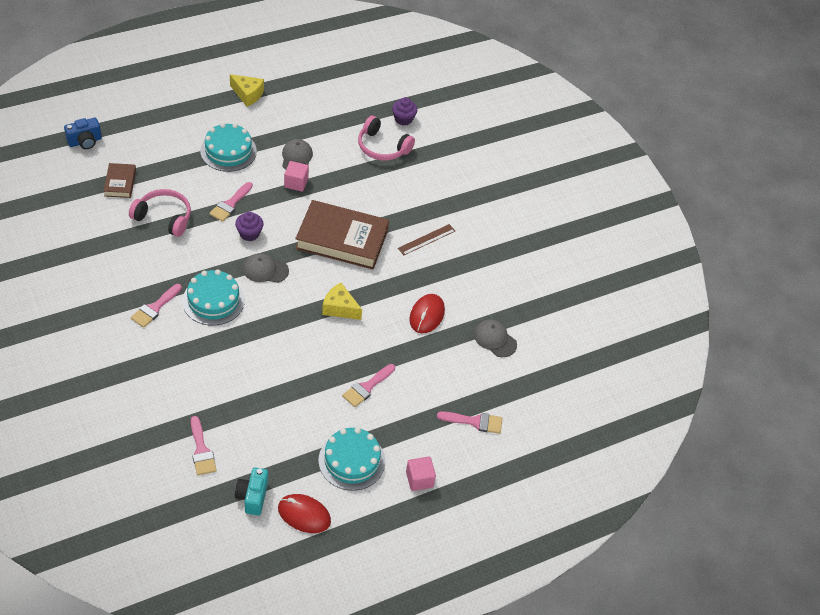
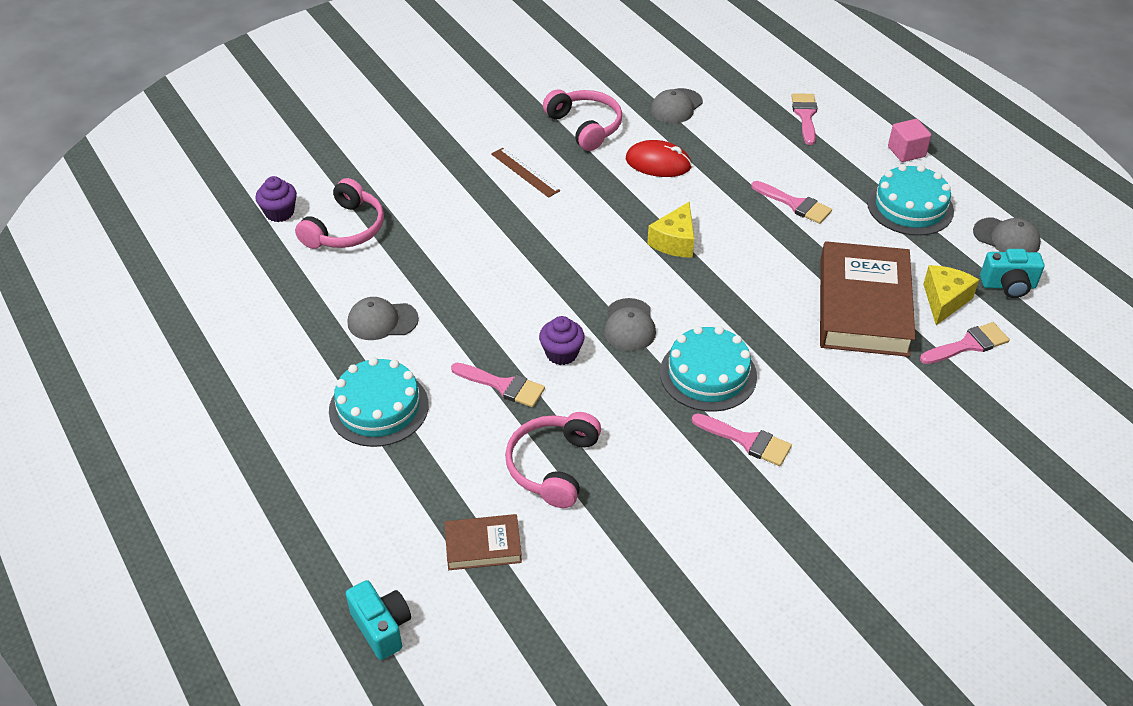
camera: 90 degrees left, 5 degrees down
(85, 141) = (382, 627): blue camera -> turquoise camera
(248, 94) = (230, 403): yellow cheese -> yellow cheese (944, 300)
(296, 183) = (440, 314): pink cube -> none
(304, 515) = (1006, 238): red mouse -> grey cap
(342, 239) = (546, 252): brown book -> brown book (863, 306)
(475, 280) = (585, 126): none -> pink headphones

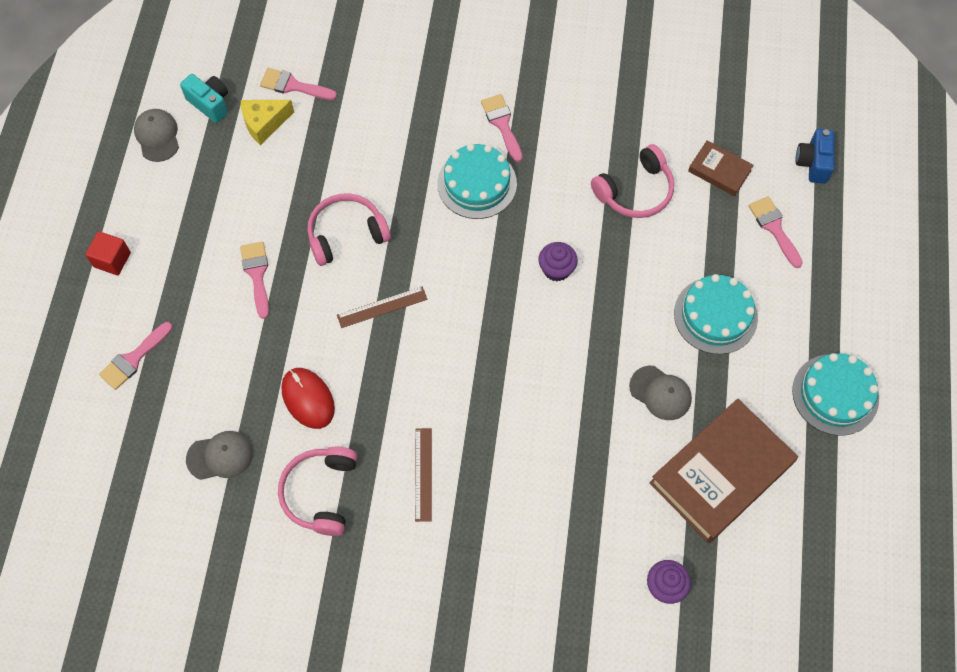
camera: 140 degrees left, 20 degrees up
(345, 229) = (622, 519): pink headphones -> pink headphones (346, 234)
(382, 627) = (813, 163): turquoise camera -> blue camera
(503, 386) = (618, 272): pink brush -> pink brush (774, 228)
(629, 325) = (489, 258): grey cap -> none
(675, 241) = (382, 307): yellow cheese -> brown ruler
(863, 306) = (320, 158): brown book -> brown book (721, 473)
(906, 152) = (112, 260): pink cube -> red cube
(910, 207) = (182, 209): turquoise cake -> turquoise cake (835, 394)

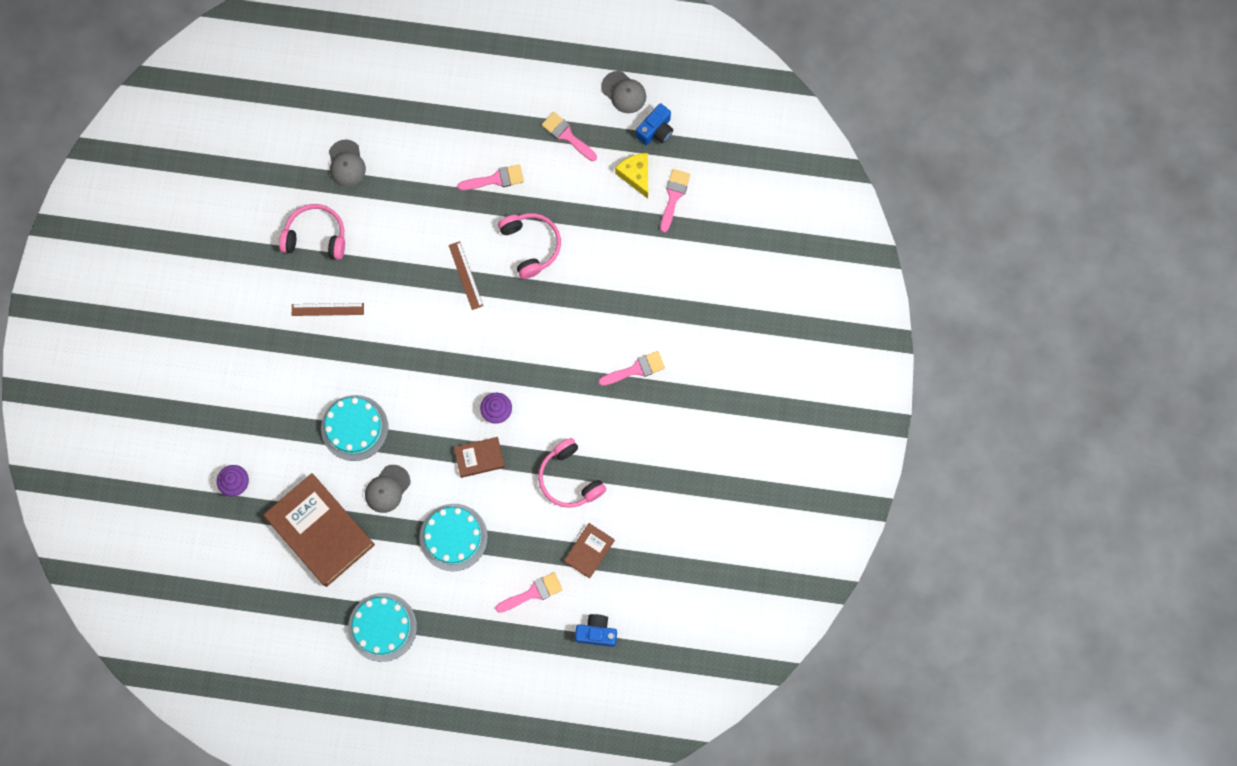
camera: 90 degrees right, 10 degrees up
(112, 260) = (510, 70): red cube -> none
(133, 359) = (426, 95): pink brush -> pink brush (567, 135)
(157, 136) = (623, 92): grey cap -> grey cap turned 60 degrees clockwise
(210, 103) = (655, 131): turquoise camera -> blue camera
(308, 399) = (390, 223): red mouse -> none
(477, 183) = (577, 348): turquoise cake -> turquoise cake (354, 428)
(615, 288) = (479, 458): none -> brown book

